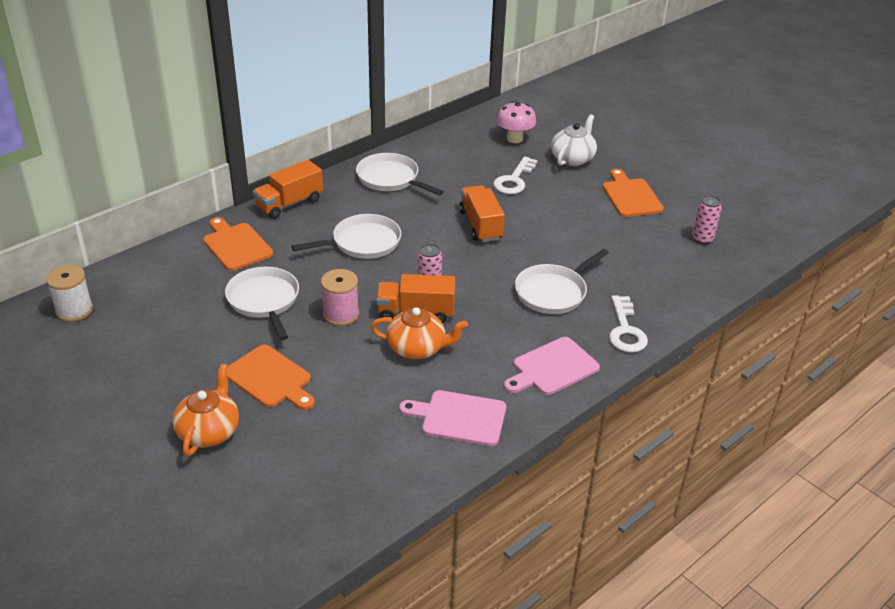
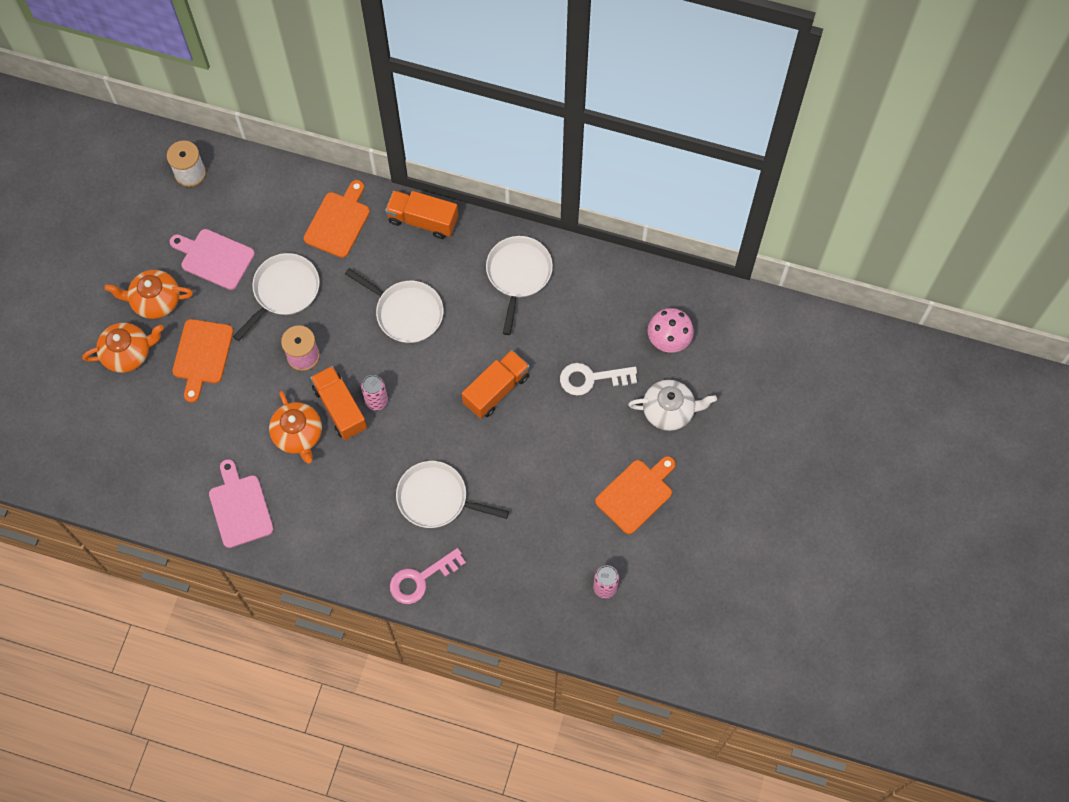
camera: 60 degrees right, 30 degrees up
(175, 387) = (155, 301): none -> orange teapot
(552, 368) = (337, 545): pink cutting board -> pink cutting board (214, 258)
(625, 330) = (421, 579): white key -> pink key

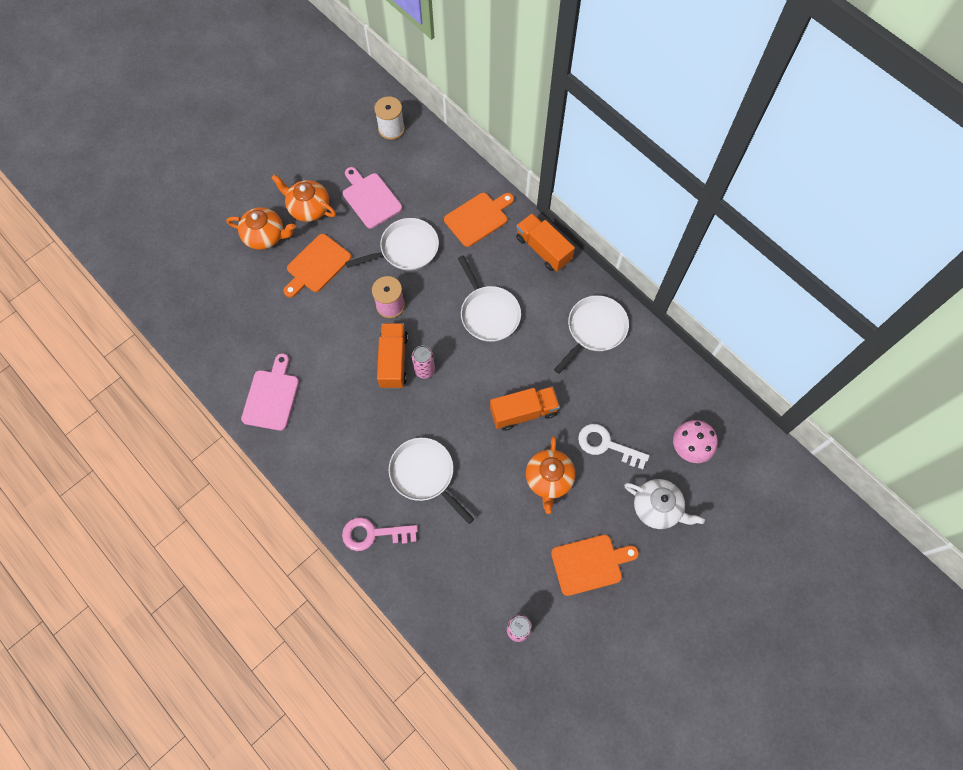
camera: 30 degrees right, 0 degrees up
(298, 435) = (349, 364): orange teapot -> orange teapot (549, 479)

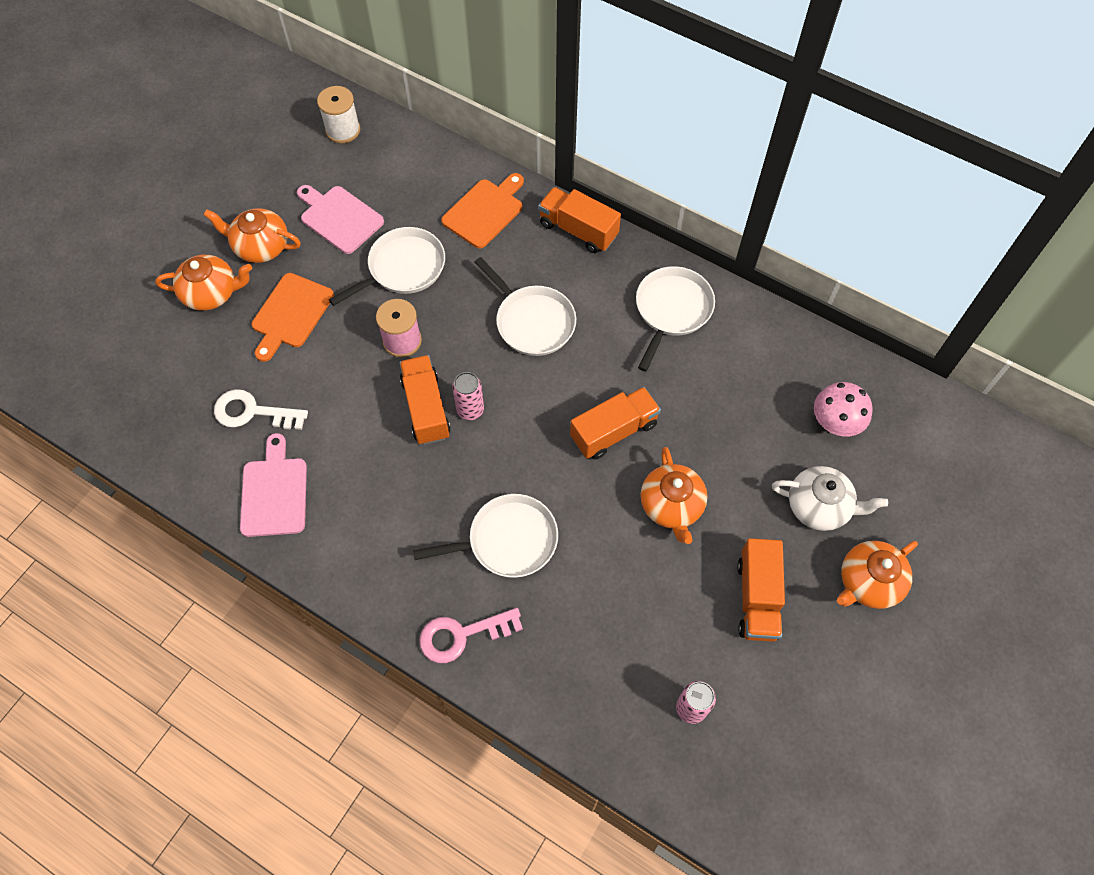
camera: 15 degrees left, 5 degrees down
(424, 474) = (508, 540): white pan -> white pan turned 135 degrees clockwise
(590, 563) = (757, 598): orange cutting board -> orange truck
(606, 445) = (731, 445): white key -> white key (253, 412)
(675, 574) = (868, 582): none -> orange teapot

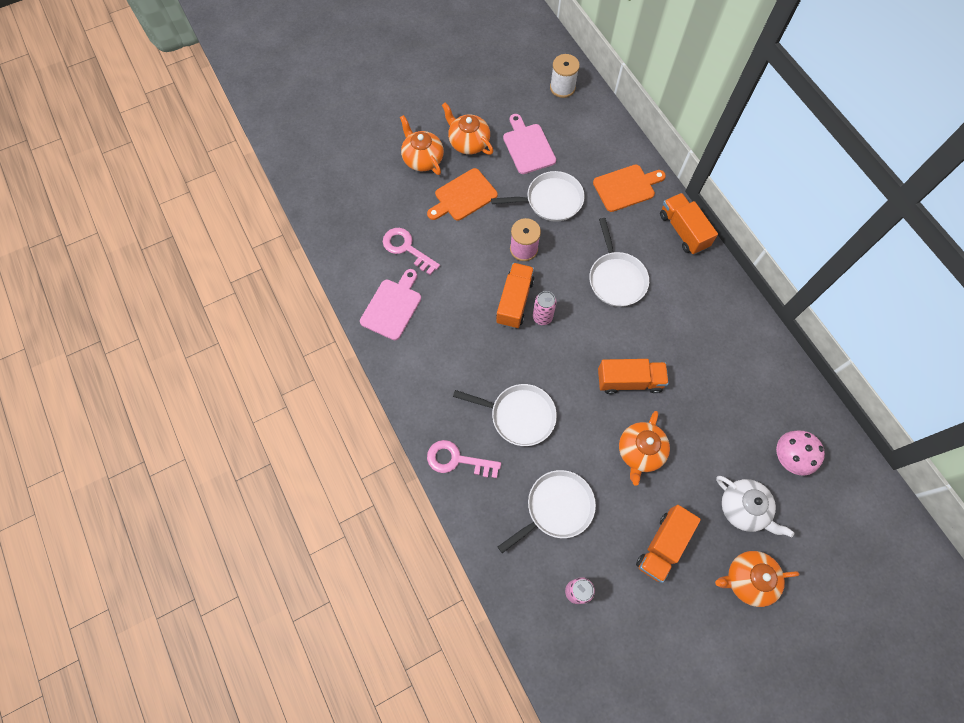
camera: 30 degrees right, 5 degrees up
(212, 293) = (422, 159): orange teapot -> orange teapot turned 150 degrees counterclockwise
(253, 412) = (407, 248): white key -> pink key
(672, 310) = (717, 318): white pan -> white pan (556, 507)

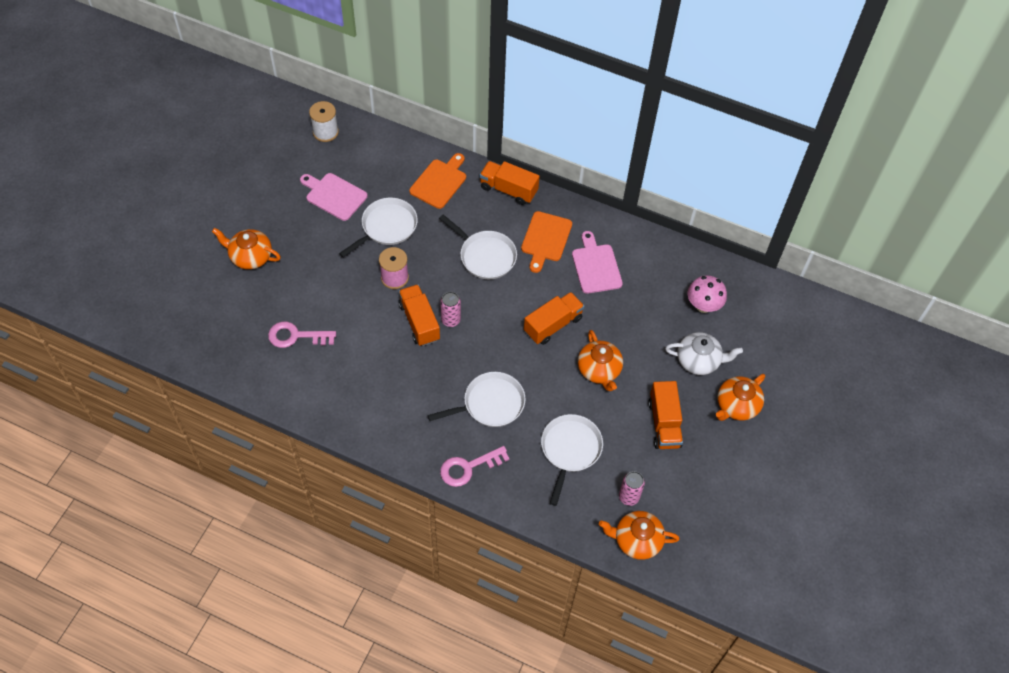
camera: 40 degrees left, 10 degrees down
(392, 306) = (321, 388): pink cutting board -> pink cutting board (595, 266)
(463, 196) = (311, 266): orange cutting board -> orange cutting board (546, 239)
(468, 142) = (280, 221): orange teapot -> orange teapot (636, 540)

